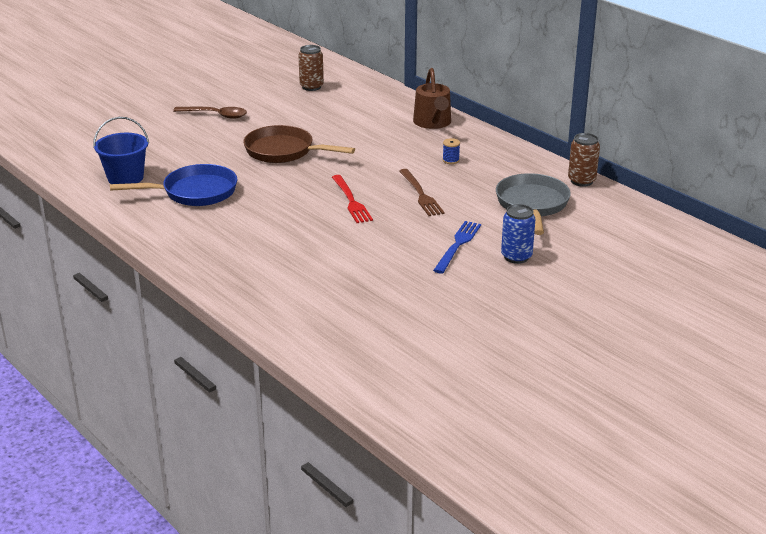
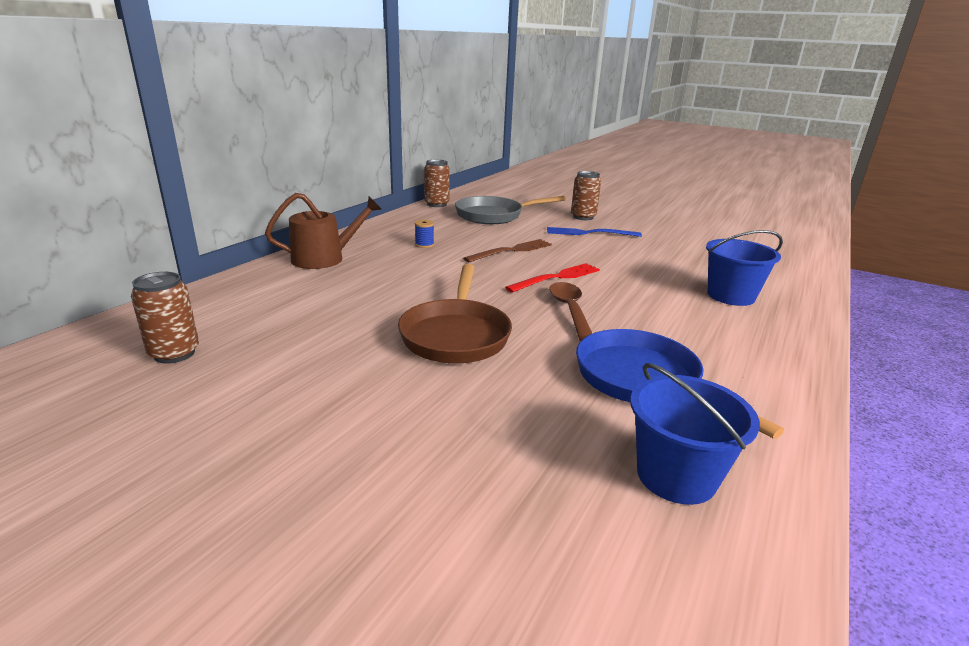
camera: 110 degrees left, 5 degrees down
(215, 115) = (326, 436): brown spoon -> brown spoon (570, 311)
(273, 266) = (731, 296): none -> blue bucket
(516, 257) = (583, 217): blue can -> brown can

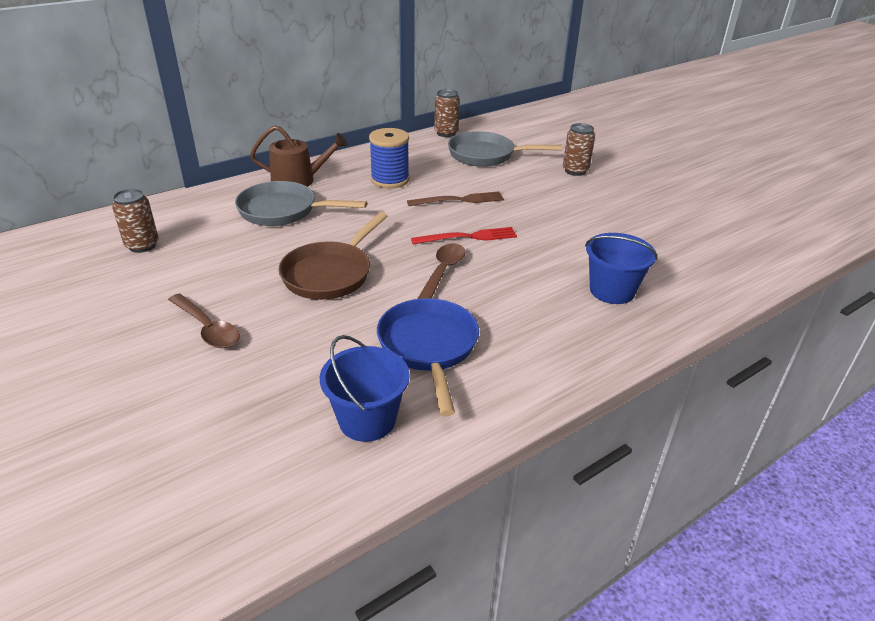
camera: 25 degrees right, 10 degrees up
(335, 287) = (283, 211): none -> grey pan
(362, 427) = (207, 328): none -> brown spoon
(424, 245) = (390, 180): blue spool -> blue spool, size x2.23
(589, 233) = (558, 192): blue fork -> none

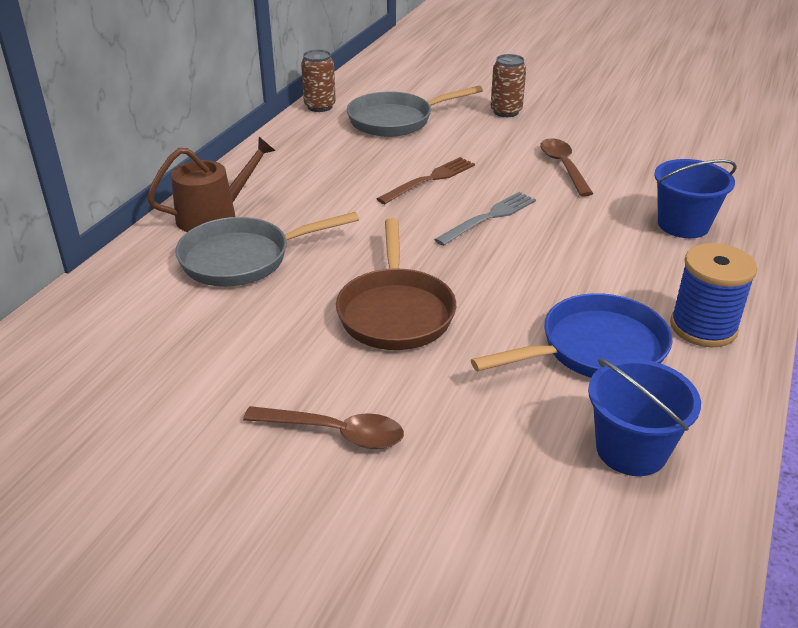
camera: 30 degrees left, 0 degrees up
(142, 245) = (109, 368): brown can -> none
(390, 180) = (324, 180): blue spool -> blue spool (703, 327)
(428, 347) = (595, 349): blue pan -> blue pan turned 105 degrees clockwise
(442, 272) = (511, 265): brown spoon -> brown spoon (563, 167)
(468, 237) = (489, 217): red fork -> grey fork

